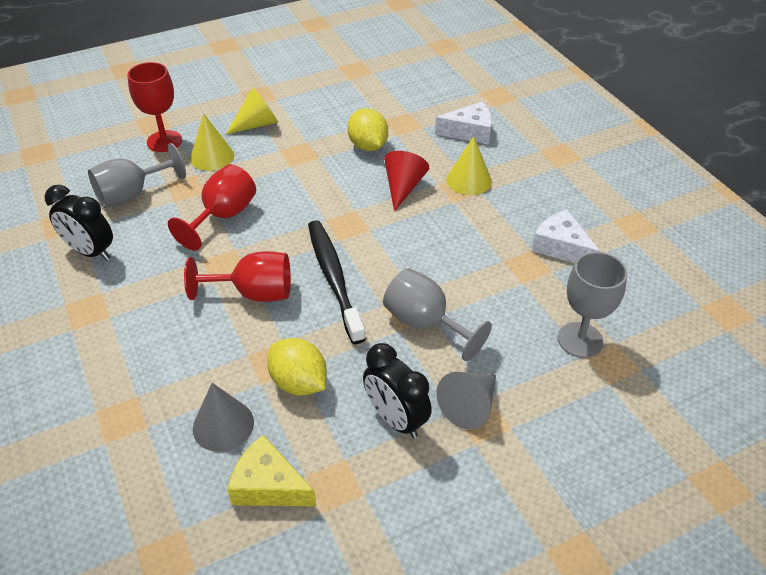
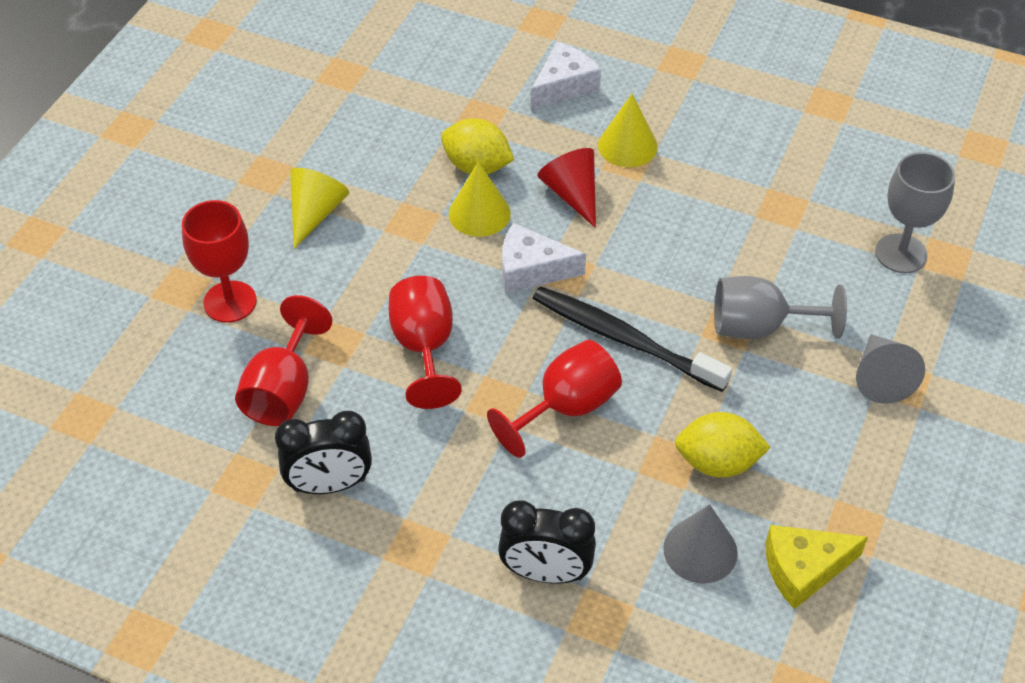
camera: 40 degrees left, 5 degrees up
(132, 195) = (283, 390): grey goblet -> red goblet
(212, 157) = (316, 286): yellow cone -> yellow cone (479, 213)
(395, 419) = (836, 434): black clock -> black clock (545, 573)
(561, 247) = (791, 169): white cheese -> white cheese (531, 270)

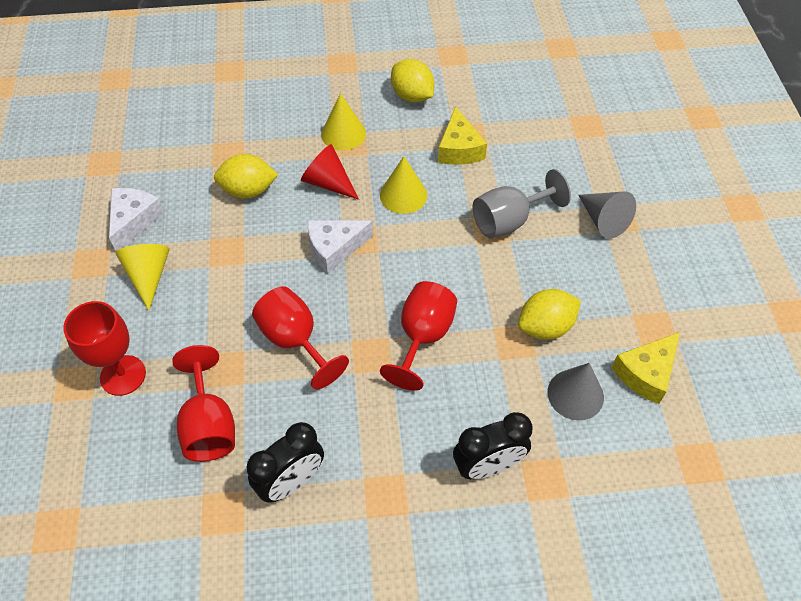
camera: 30 degrees left, 5 degrees up
(479, 213) = (272, 224): yellow cone -> yellow cone (403, 195)
(564, 86) = (273, 109): white cheese -> white cheese (134, 221)
(625, 340) = (430, 269): black toothbrush -> none
(741, 134) = (412, 96): none -> yellow lemon
(756, 219) = (459, 149): none -> yellow cheese
(901, 253) = (560, 134): grey goblet -> none

